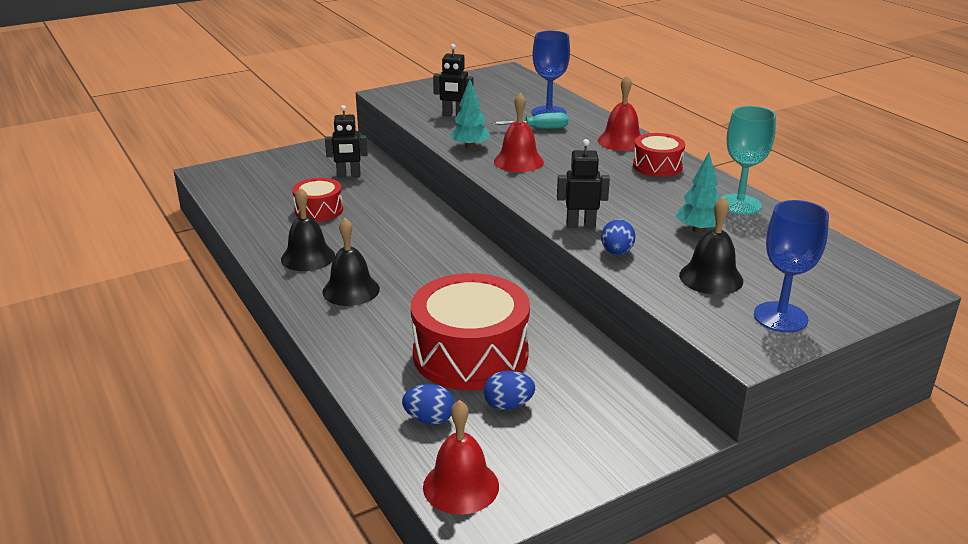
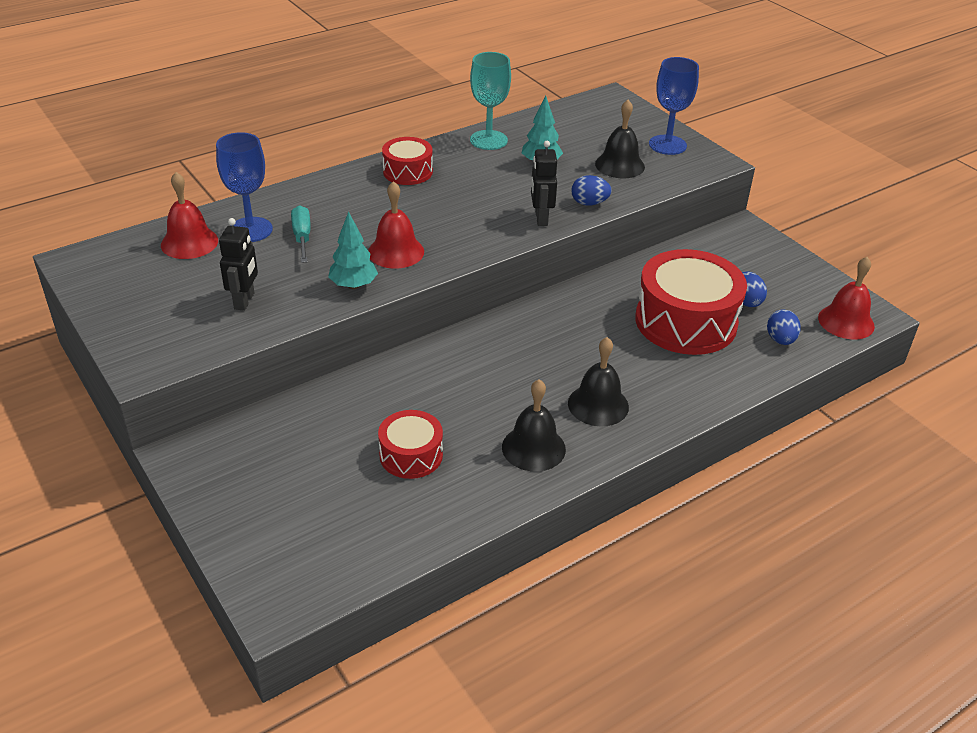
camera: 95 degrees left, 10 degrees up
(348, 175) = (304, 439): black robot -> none
(621, 141) = (343, 187): red bell -> red bell (189, 242)

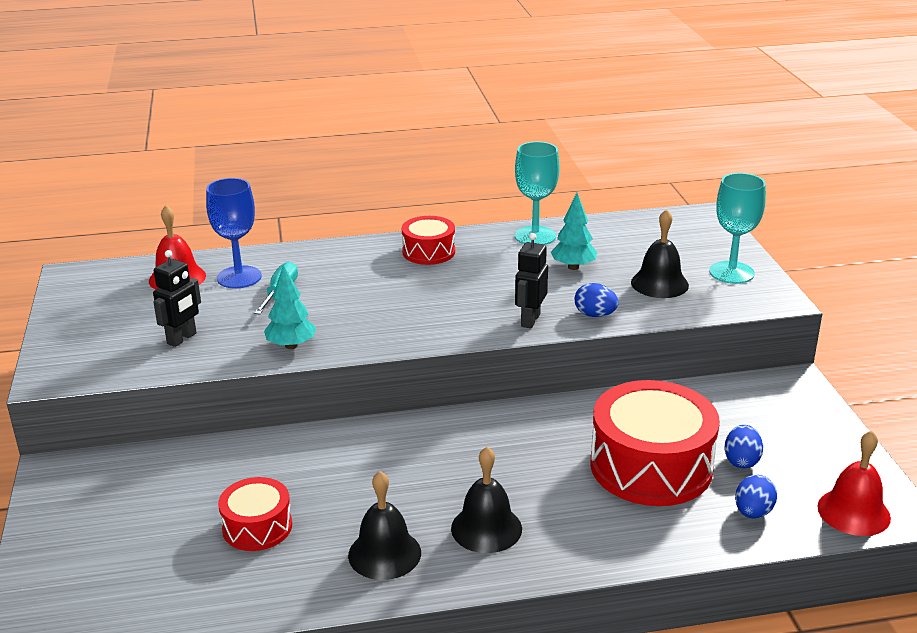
camera: 25 degrees right, 10 degrees down
(396, 252) = (357, 323): red bell -> none
(667, 145) = (731, 273): blue goblet -> turquoise goblet

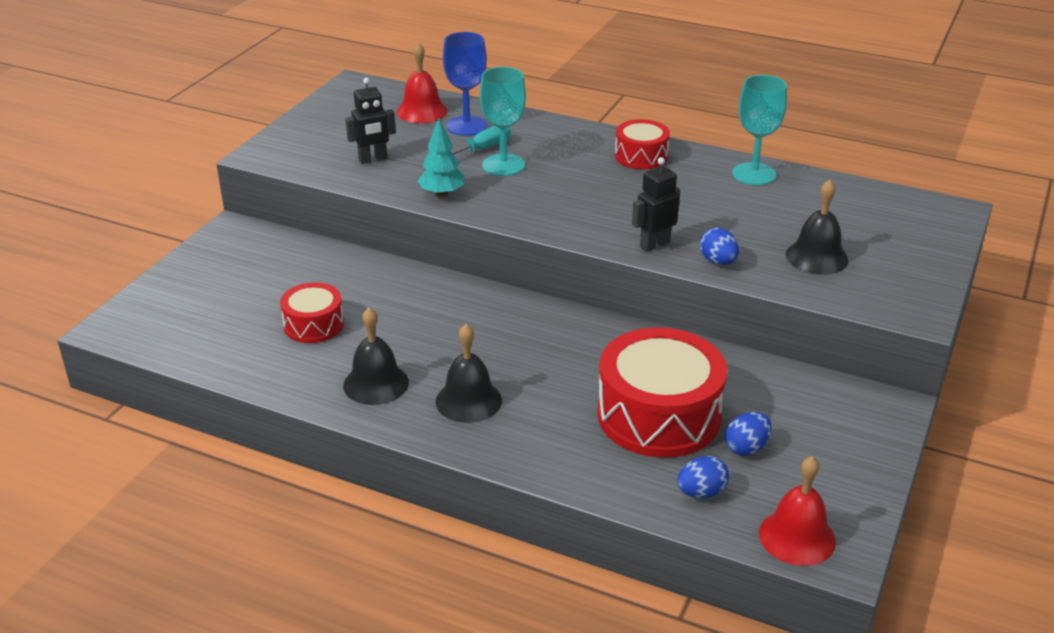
camera: 35 degrees right, 5 degrees up
(573, 267) = (753, 213): turquoise tree -> none
(731, 273) = (904, 273): turquoise goblet -> turquoise goblet (503, 165)

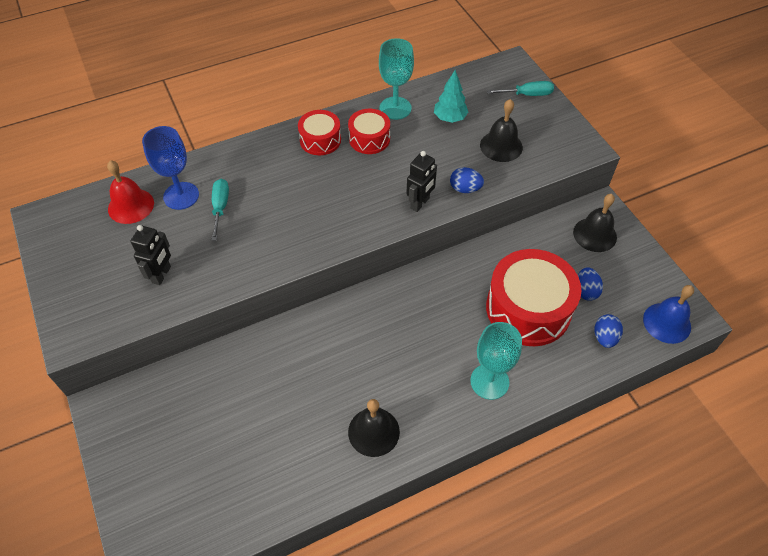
camera: 50 degrees left, 20 degrees up
(314, 325) = (275, 427): red drum -> red drum (369, 139)
(442, 194) = (251, 266): turquoise tree -> turquoise tree (450, 118)
(468, 400) = (435, 392): black bell -> black bell (595, 234)
(503, 165) = (253, 211): turquoise goblet -> turquoise goblet (489, 381)
(654, 244) = (420, 203): black robot -> black robot turned 150 degrees counterclockwise
(797, 537) = (667, 323): red bell -> blue bell
(924, 240) = (527, 95): none -> turquoise screwdriver

